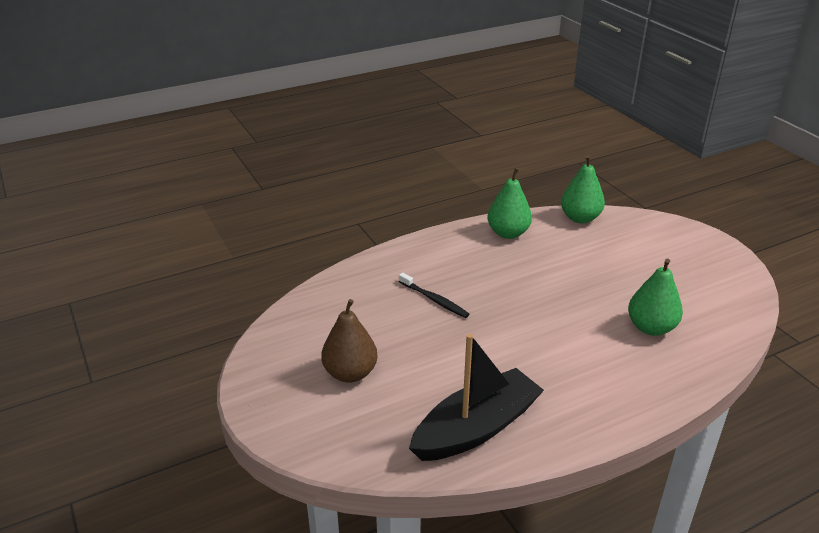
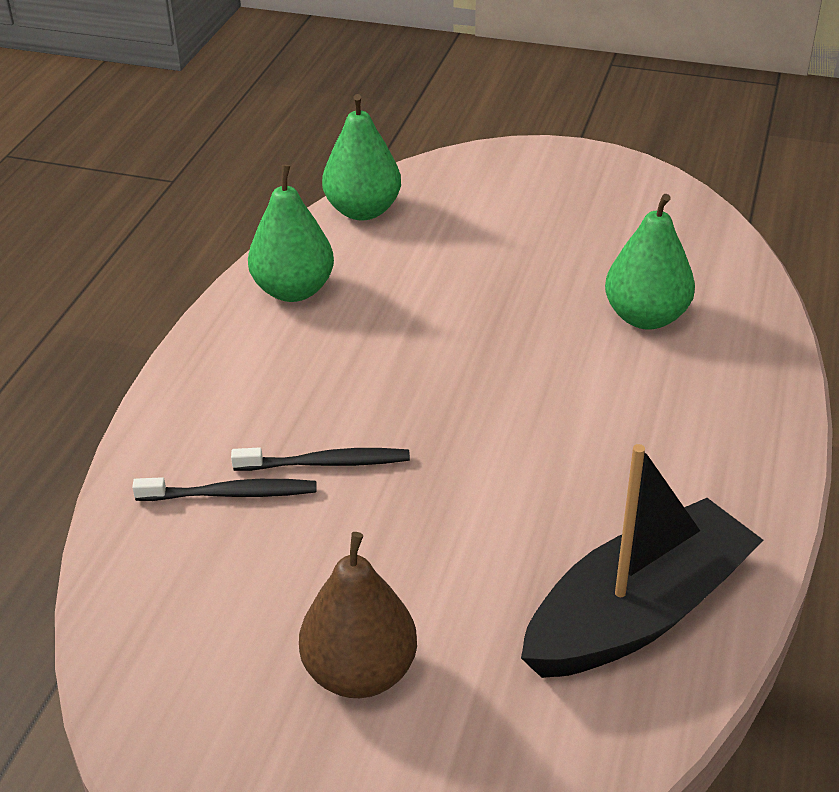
camera: 45 degrees left, 5 degrees up
(388, 289) = (231, 494): none -> black toothbrush
(476, 428) = (638, 613): black boat -> black boat turned 45 degrees clockwise

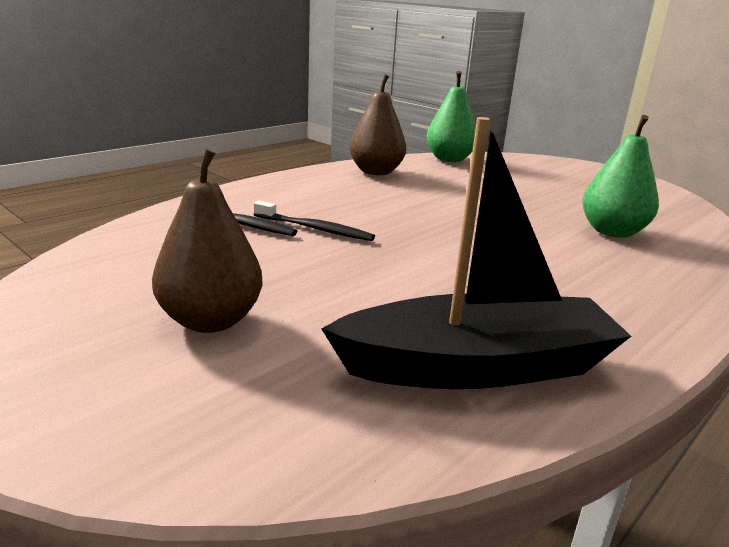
camera: 25 degrees right, 15 degrees down
(293, 290) = (376, 172): green pear -> brown pear

